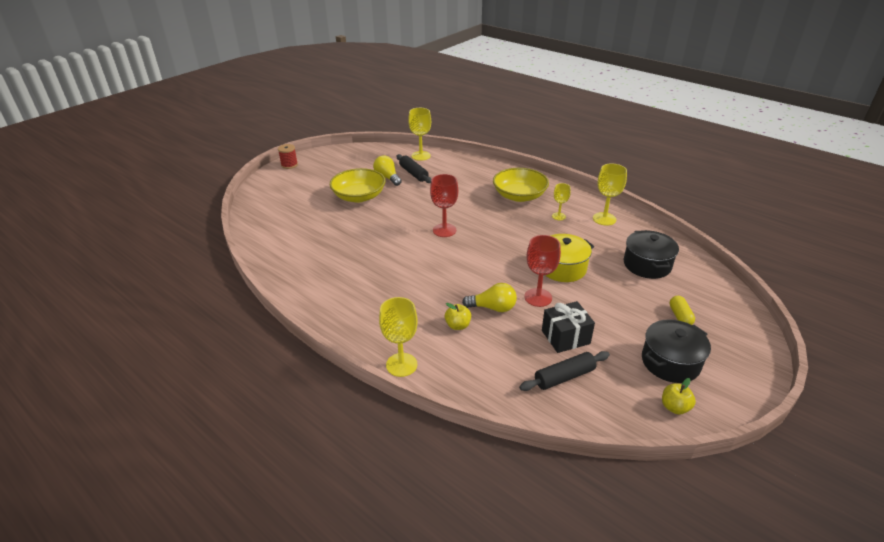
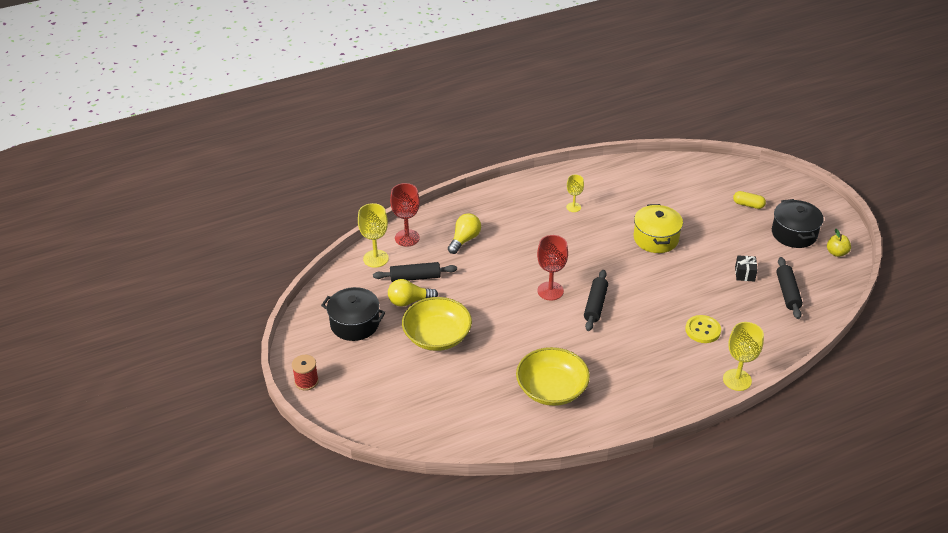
camera: 65 degrees left, 5 degrees up
(445, 256) = (595, 305): none -> black rolling pin
(458, 325) = (702, 330): yellow apple -> yellow button
(493, 308) = (689, 301): yellow light bulb -> yellow light bulb (464, 240)
(519, 196) = (519, 217): yellow bowl -> yellow bowl (551, 389)
(538, 297) = (688, 269): red goblet -> red goblet (407, 238)
(565, 337) = (744, 274): black gift -> black gift, size x0.63
(604, 219) = (595, 182): yellow goblet -> none
(647, 265) = (677, 190): black pot -> black pot (355, 324)

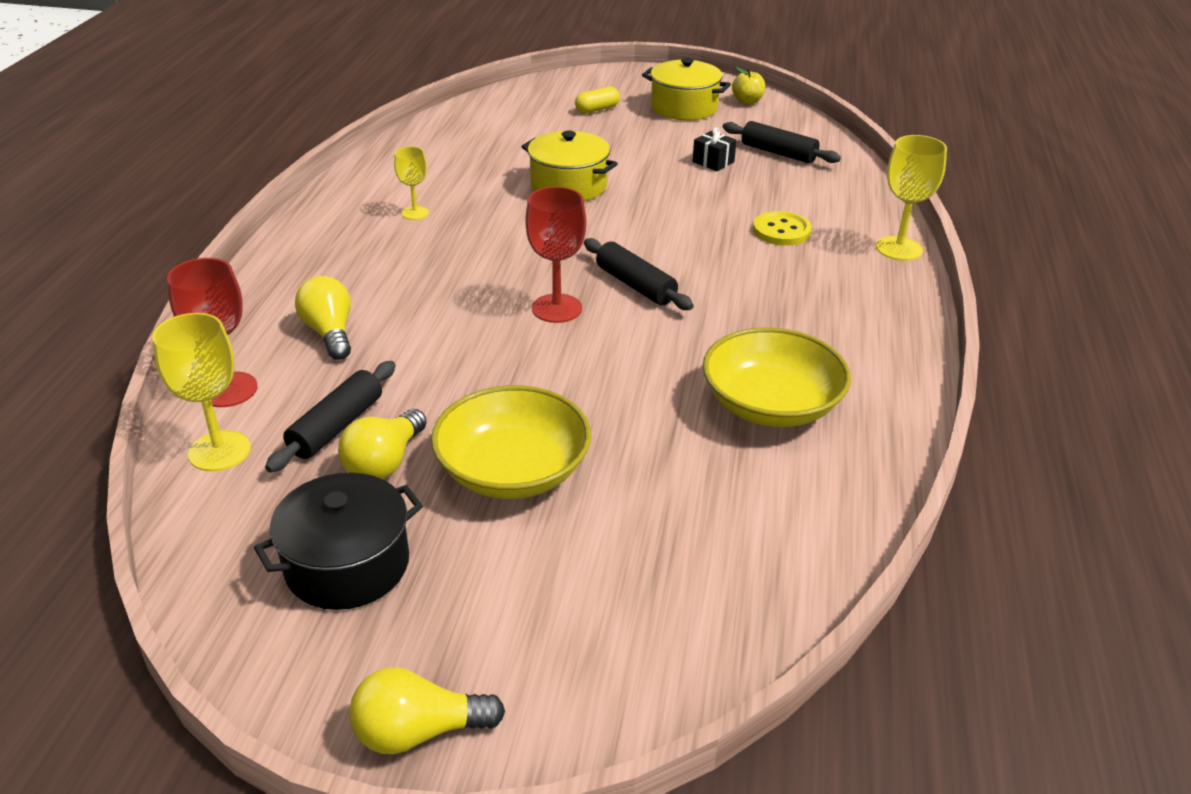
camera: 55 degrees left, 5 degrees down
(306, 381) = (419, 732): red spool -> yellow light bulb
(794, 233) = (684, 108): black pot -> yellow pot

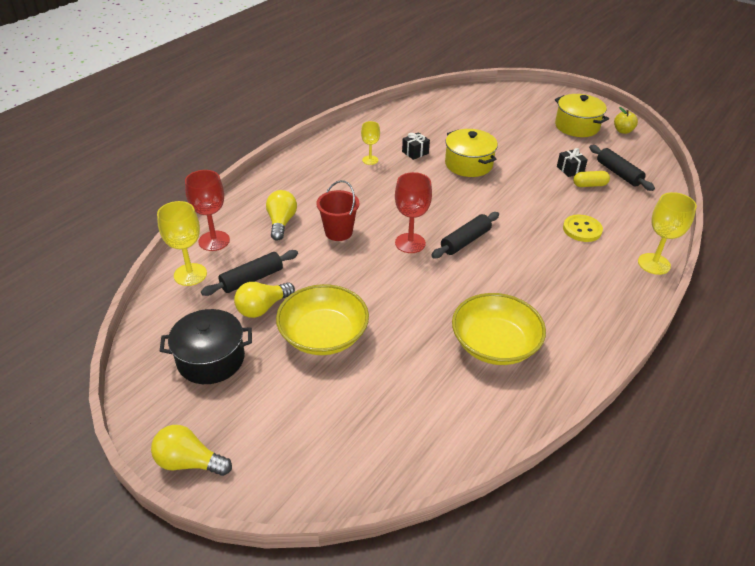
camera: 25 degrees right, 5 degrees up
(435, 322) = (338, 232): none -> red bucket
(478, 188) = (415, 152): none -> black gift
(597, 109) = (520, 115): yellow capsule -> yellow capsule (589, 185)
(635, 285) = (465, 241): black rolling pin -> black rolling pin turned 60 degrees clockwise

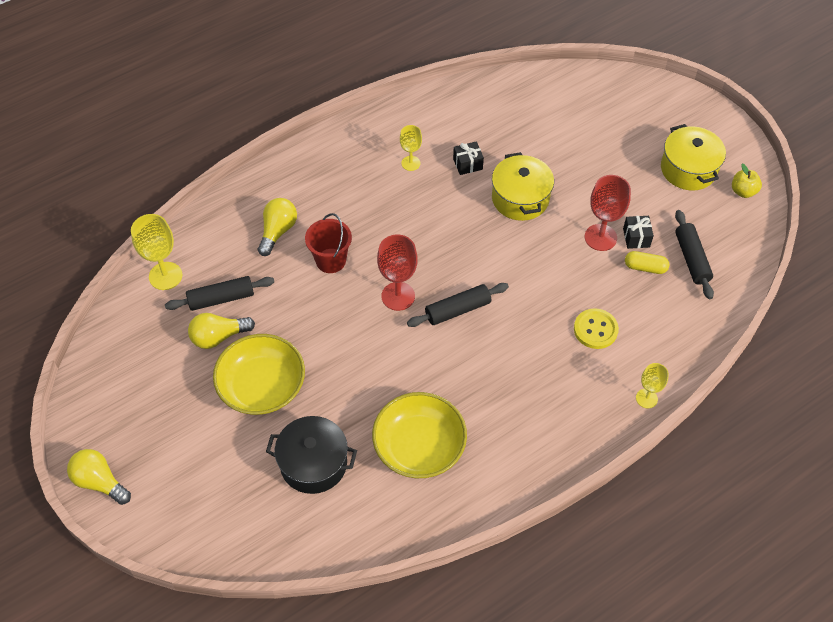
camera: 20 degrees right, 15 degrees up
(211, 359) = (151, 382): black pot -> black pot (313, 463)
(214, 241) = (202, 238): red goblet -> red goblet (600, 237)
(654, 264) = (646, 398): yellow goblet -> yellow goblet, size x0.61

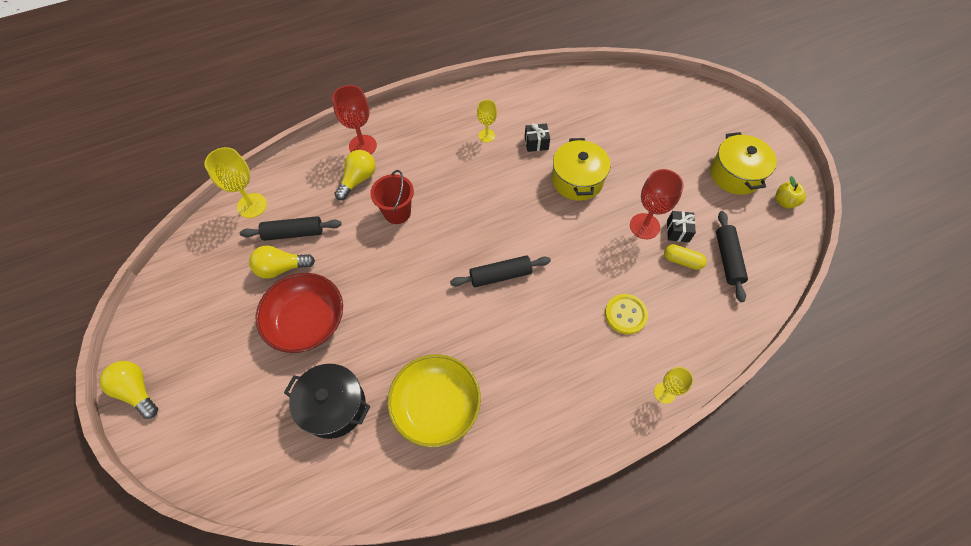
camera: 10 degrees right, 5 degrees up
(262, 386) = (307, 321): yellow bowl -> red bowl
(398, 296) = (449, 254): red goblet -> red goblet (362, 146)

